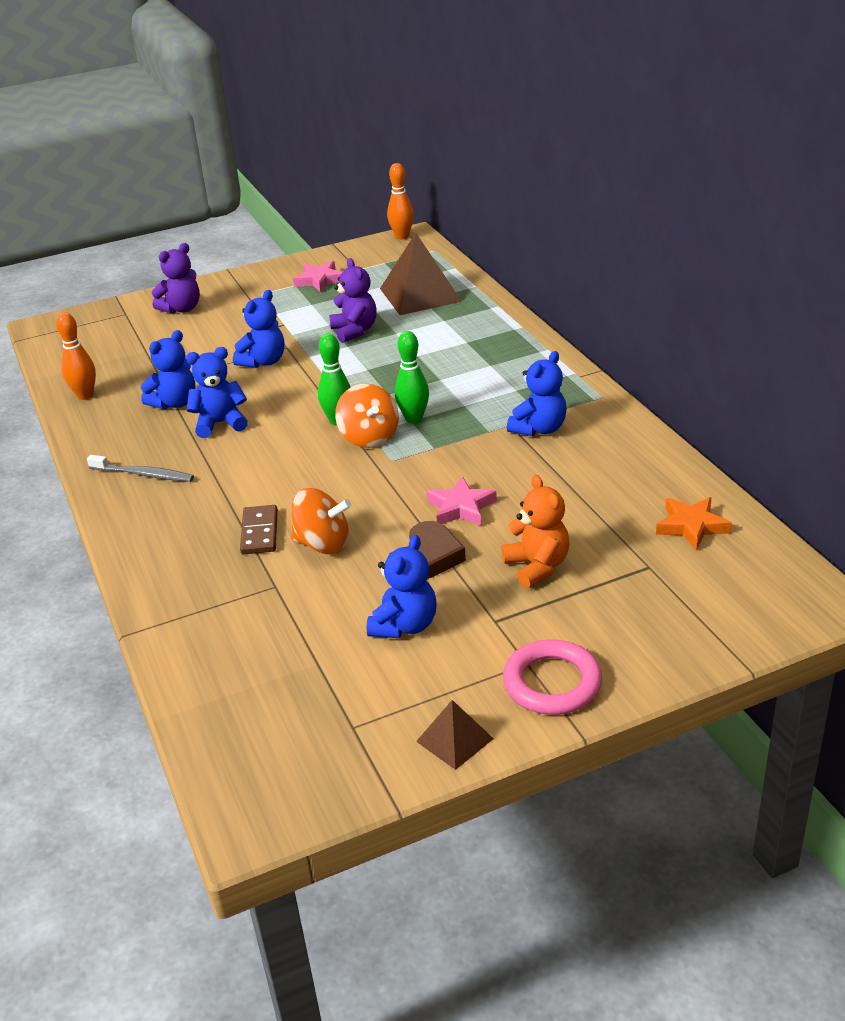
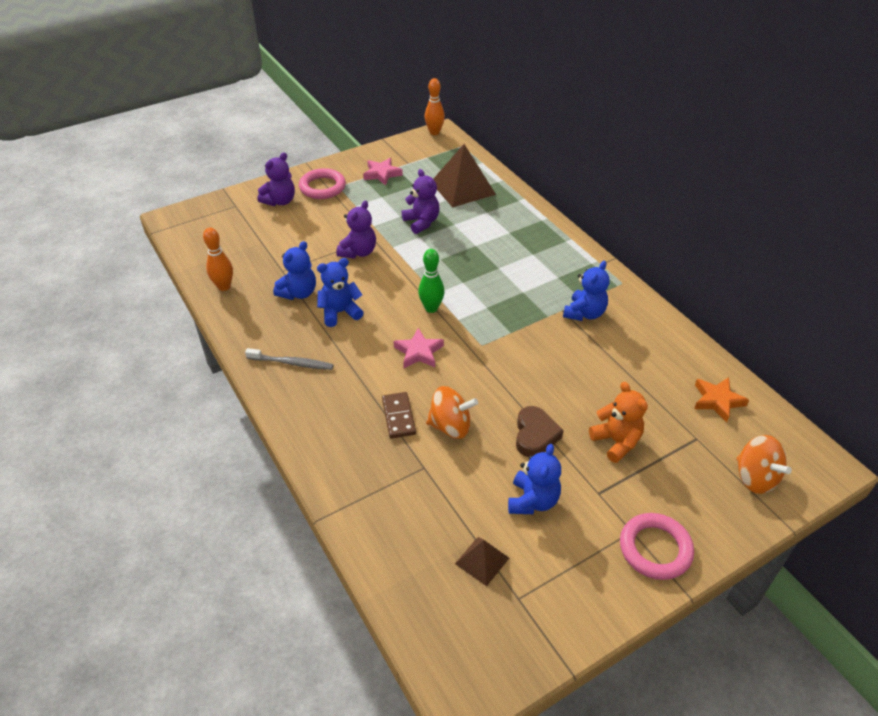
camera: 10 degrees left, 10 degrees up
(240, 294) = (322, 187): none -> pink ring
(263, 361) = (358, 252): blue teddy bear -> purple teddy bear
(369, 437) = (459, 323): orange spinning top -> orange spinning top (755, 477)
(414, 419) = (488, 305): green bowling pin -> none
(454, 739) = (597, 606): brown pyramid -> brown pyramid (482, 560)
(460, 507) = (545, 388): pink star -> pink star (418, 352)

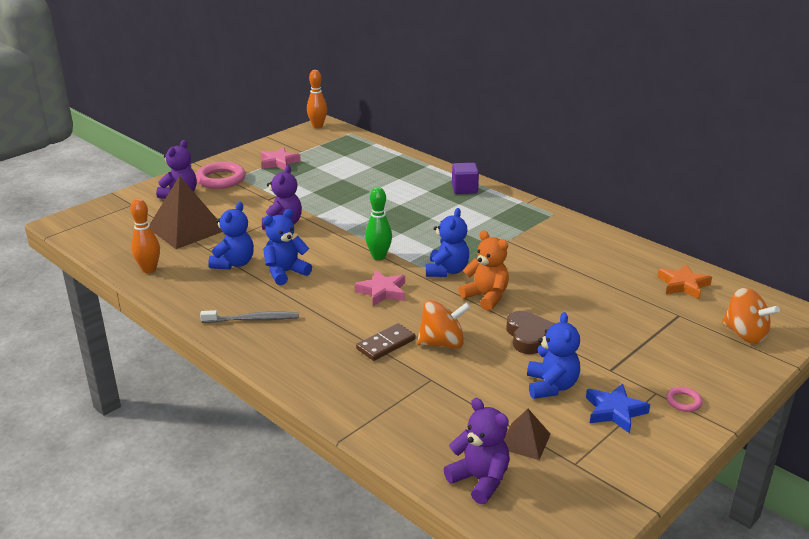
camera: 15 degrees left, 15 degrees down
(398, 416) = (386, 344): brown domino -> brown domino turned 75 degrees clockwise
(421, 222) = (337, 194): purple teddy bear -> purple teddy bear (479, 480)
(463, 188) = (366, 163): brown pyramid -> brown pyramid (187, 229)
(545, 236) = (464, 189): none -> purple cube
(582, 545) = (614, 411): none -> blue star
(584, 313) = (530, 240): blue teddy bear -> blue teddy bear (447, 271)
(616, 442) = (607, 329): orange teddy bear -> orange teddy bear (486, 297)
(655, 549) = (683, 401): pink ring -> pink ring, size x0.48

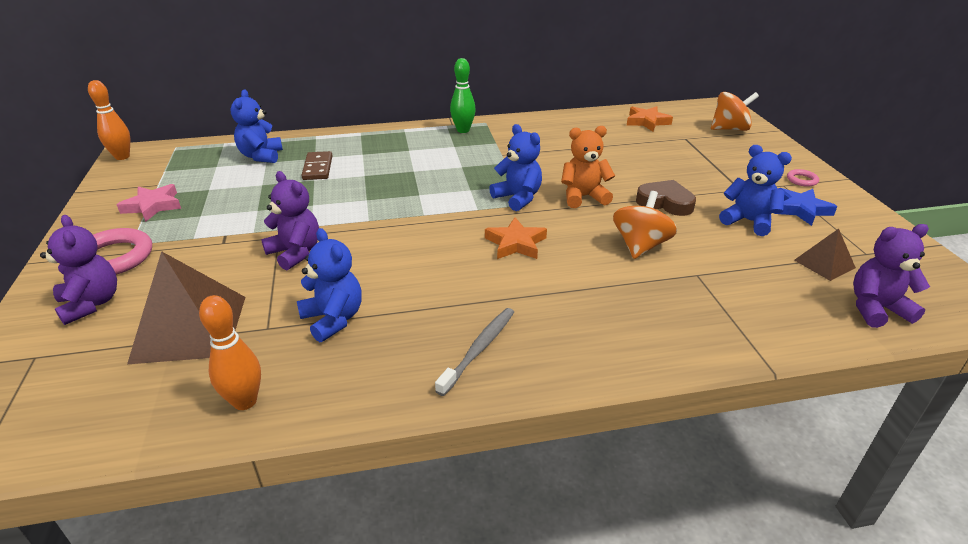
camera: 55 degrees left, 5 degrees up
(285, 273) = (404, 289): blue teddy bear -> blue teddy bear (261, 156)
(379, 257) = (447, 221): green bowling pin -> green bowling pin (463, 130)
(382, 291) = (515, 243): pink star -> orange star
(386, 344) = (615, 277): brown domino -> brown domino (317, 168)
(464, 189) = (387, 138): purple cube -> none

